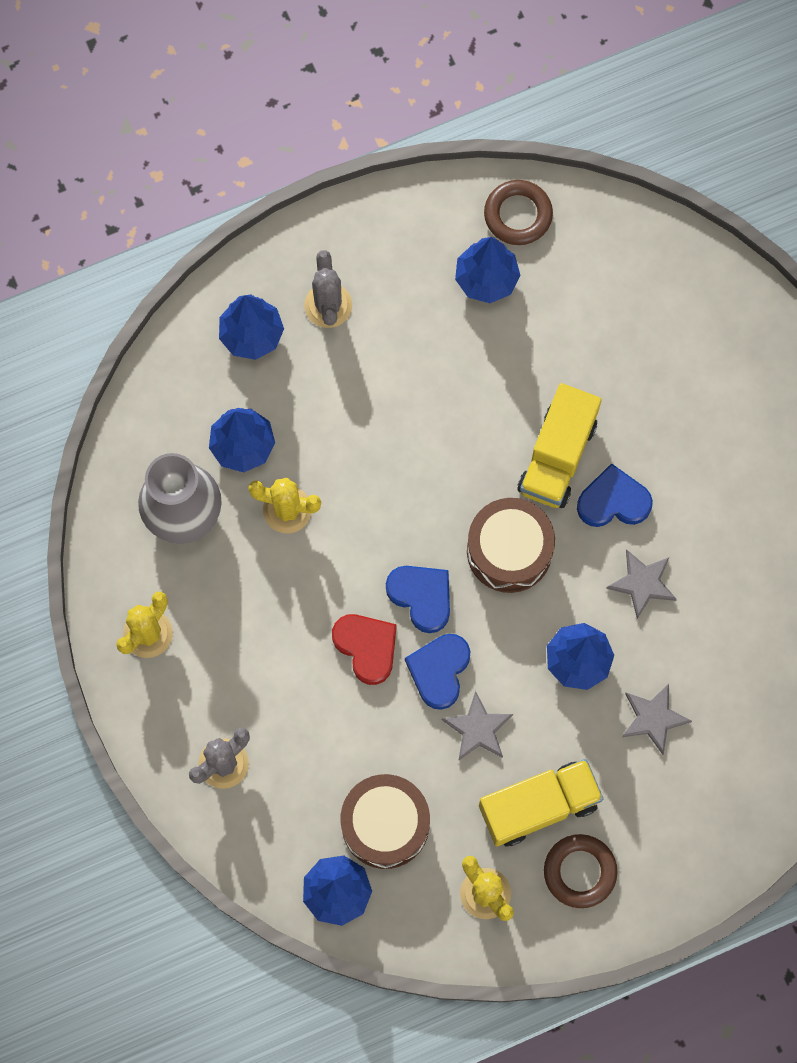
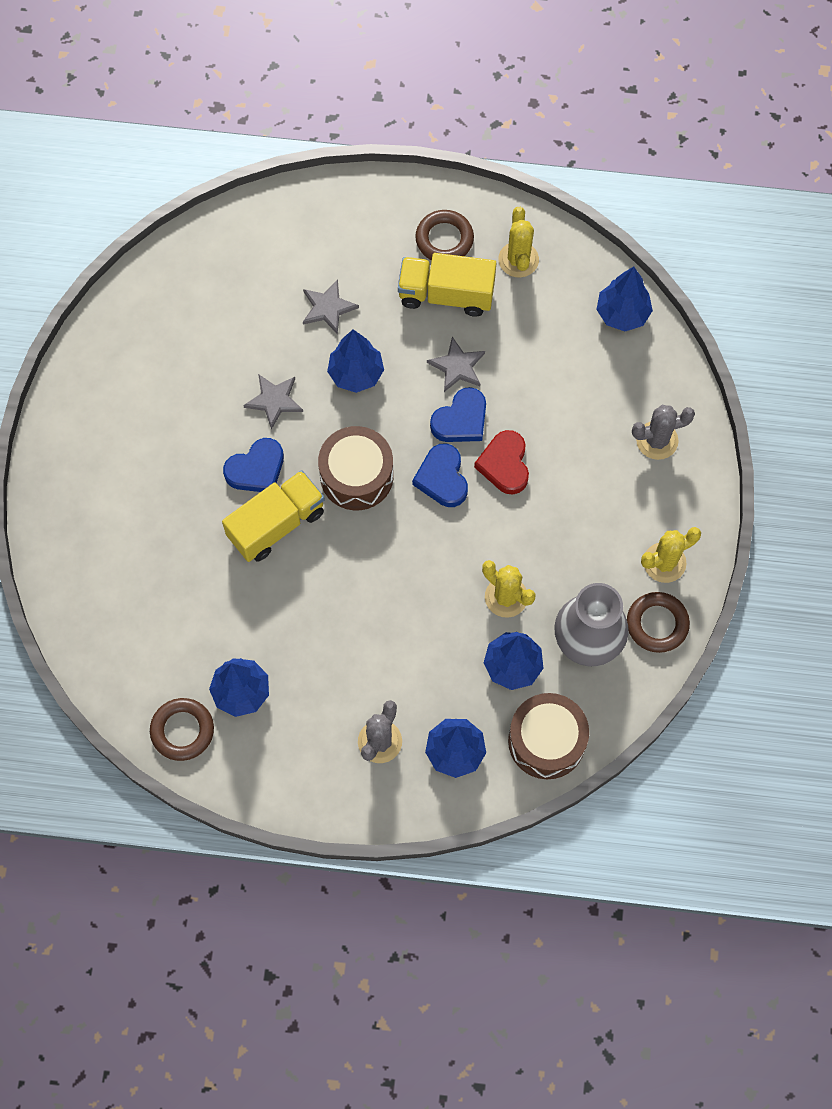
camera: 150 degrees left, 5 degrees down
(123, 565) = (657, 624): none -> brown ring
(385, 824) = (562, 339): brown drum -> brown drum (546, 741)
(613, 501) = (256, 469): blue heart -> blue heart turned 60 degrees counterclockwise

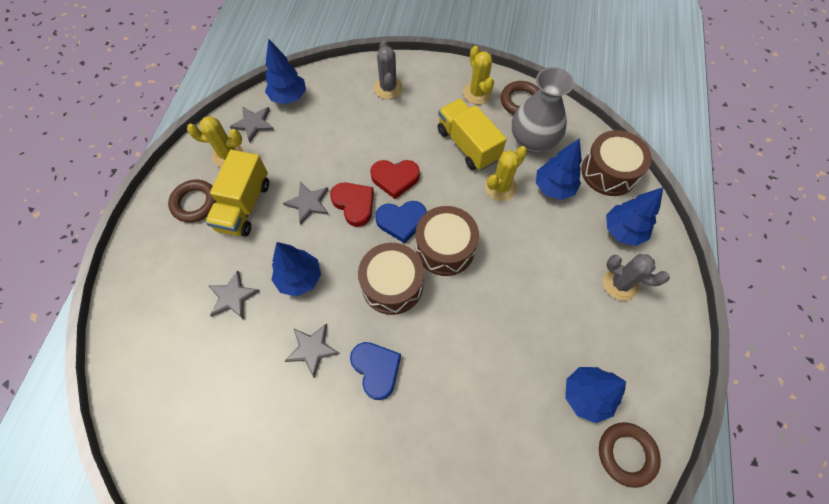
camera: 85 degrees left, 5 degrees down
(276, 524) = (430, 354): yellow truck -> yellow truck (467, 145)
(410, 532) = (445, 248): none -> brown drum
(461, 420) = (354, 204): blue heart -> red heart
(571, 279) = (253, 124): none -> grey star

